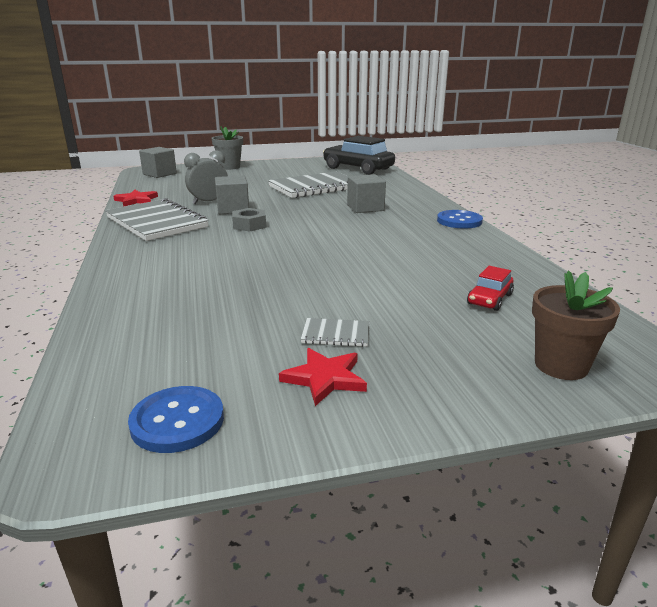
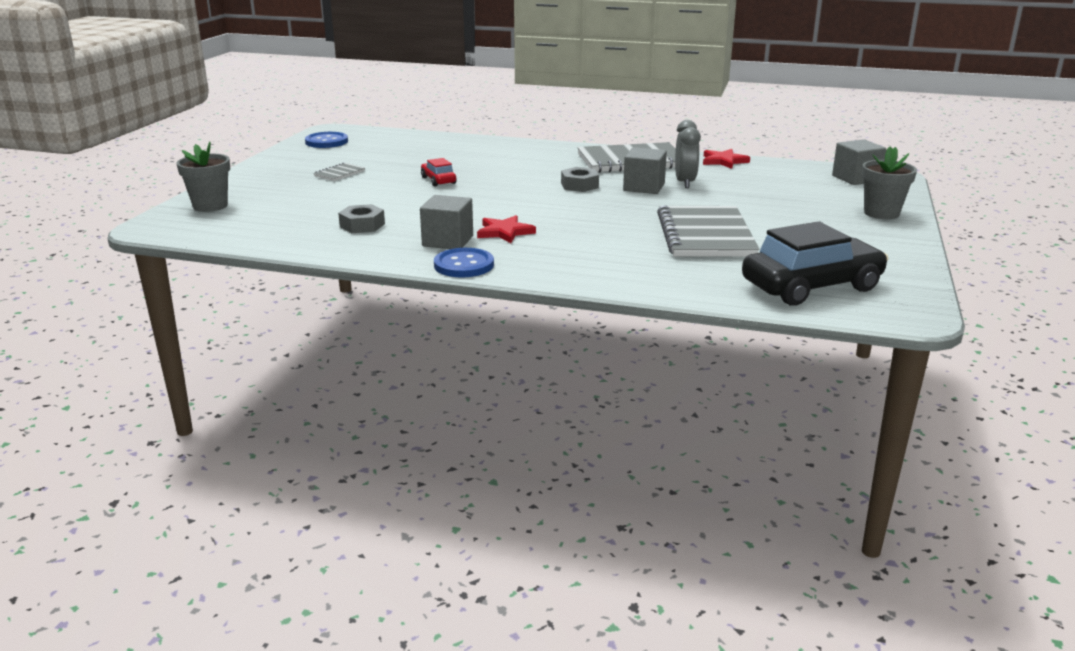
camera: 120 degrees right, 0 degrees up
(325, 378) = (306, 164): red star -> red star (504, 232)
(365, 208) = (576, 237): grey cube -> grey cube (448, 241)
(457, 267) = (362, 225): none -> grey nut
(489, 299) = (299, 217): red car -> red car (438, 180)
(561, 365) = (210, 206): brown flower pot -> grey flower pot

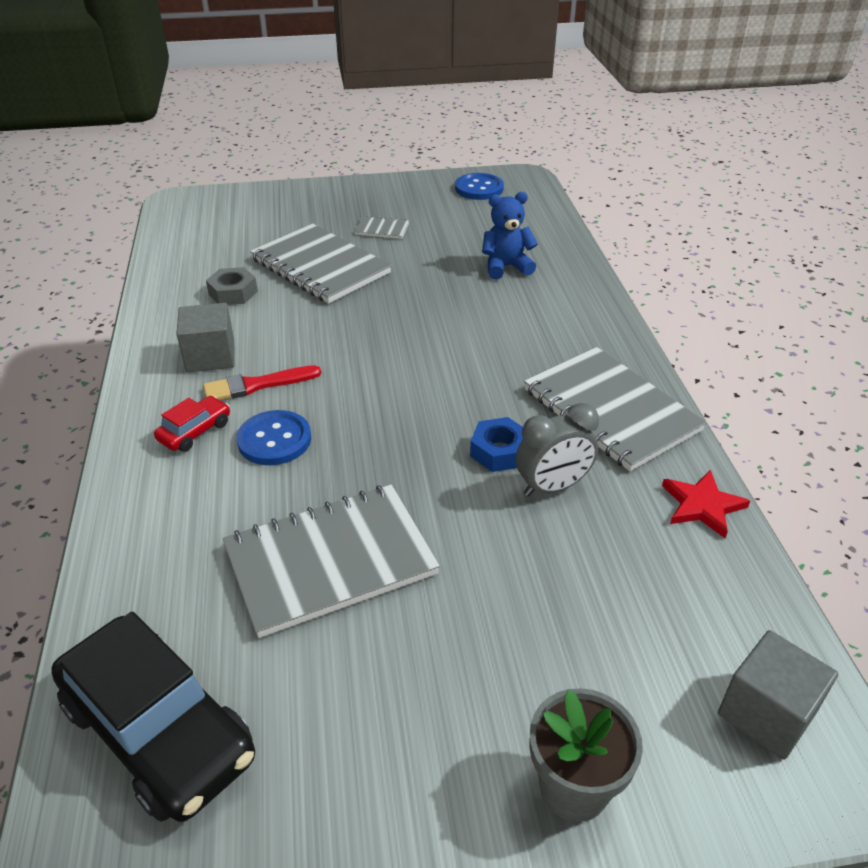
camera: 65 degrees right, 15 degrees up
(210, 206) = (245, 204): grey flower pot -> none
(365, 196) = (320, 266): none -> grey notebook
(438, 180) = (404, 290): red car -> red car (195, 431)
(449, 154) = (506, 267): none -> blue teddy bear
(464, 265) = (143, 388): blue button -> blue button (274, 440)
(504, 232) = (256, 385): red star -> red brush
(579, 185) = (464, 393): grey nut -> none
(644, 187) = (499, 451): grey cube -> blue nut

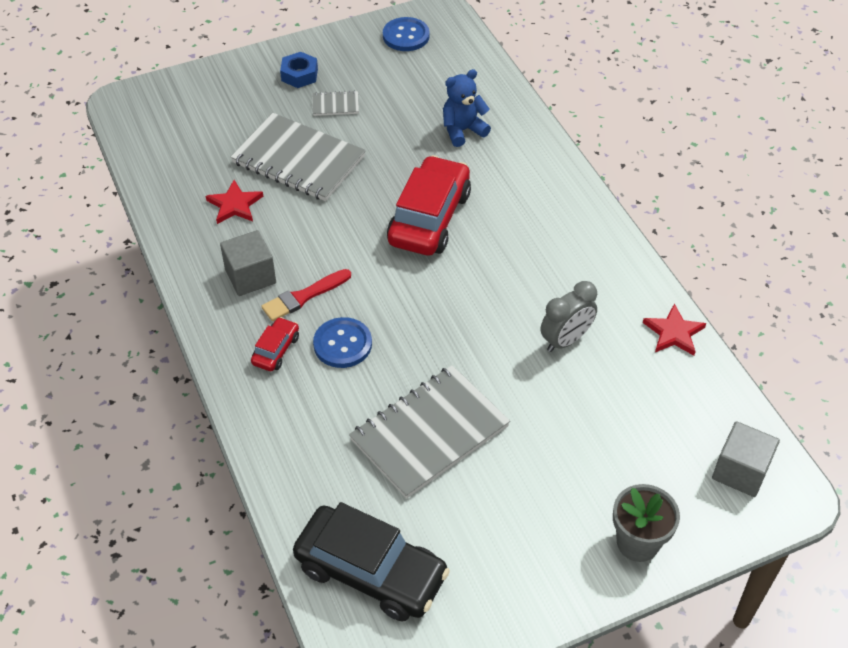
camera: 15 degrees left, 10 degrees up
(233, 293) = (234, 205): grey nut -> red star
(435, 336) = (429, 218): none -> red car
(499, 451) = (517, 318): blue nut -> blue nut (299, 75)
(610, 410) = (589, 264): grey notebook -> none

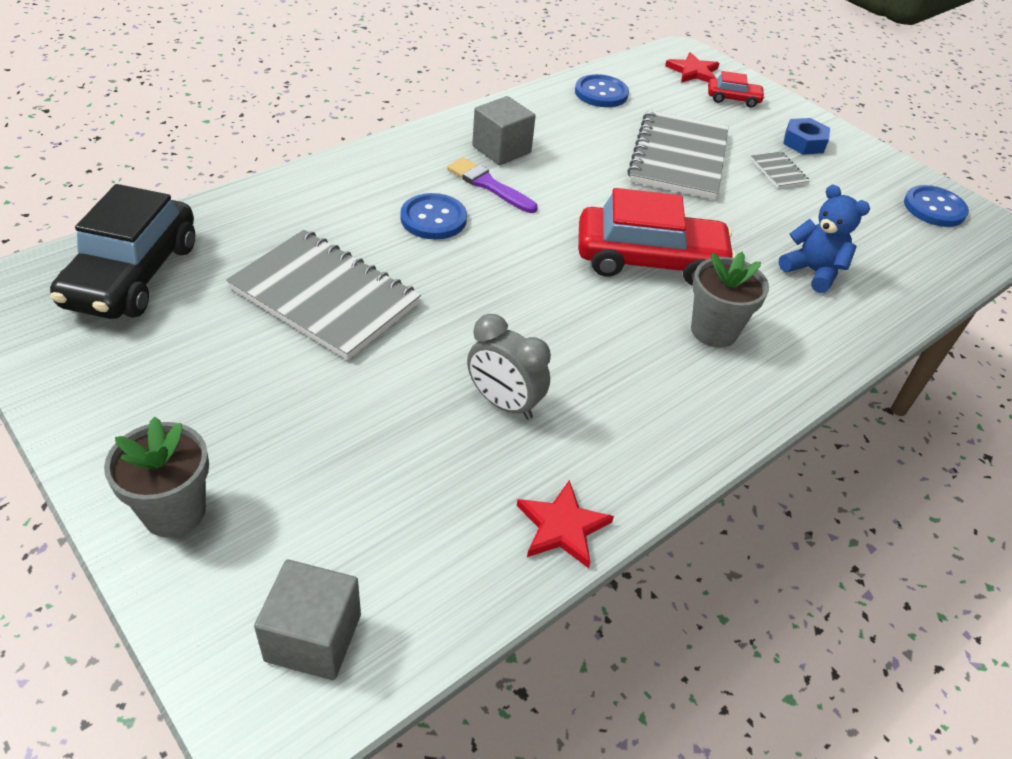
camera: 70 degrees right, 5 degrees down
(177, 182) = (601, 93): none -> blue button
(234, 205) = (591, 128): red star -> red star (693, 72)
(276, 350) = (411, 177): red car -> red car (733, 99)
(303, 297) = (488, 185): red brush -> purple brush
(514, 206) = (714, 331): none -> grey flower pot

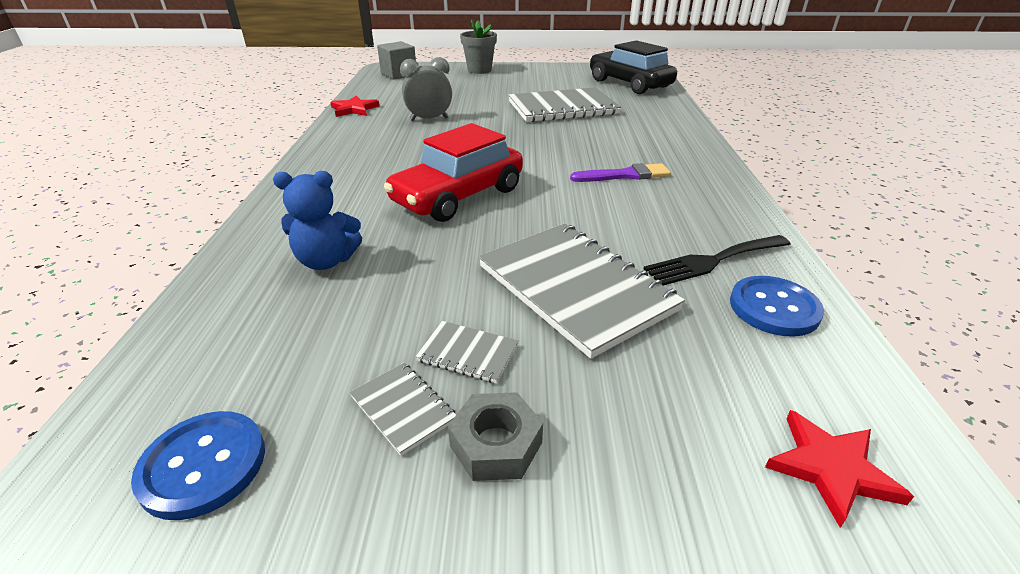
camera: 135 degrees right, 10 degrees down
(433, 219) = (602, 147): blue button -> none
(501, 149) = (676, 198): grey cube -> none
(577, 118) = (713, 261): none -> black fork
(714, 331) = (365, 185): grey flower pot -> none
(733, 99) = (693, 454): red car -> none
(804, 142) = (496, 444): blue nut -> grey nut
(832, 173) = (403, 408): none -> grey notebook

